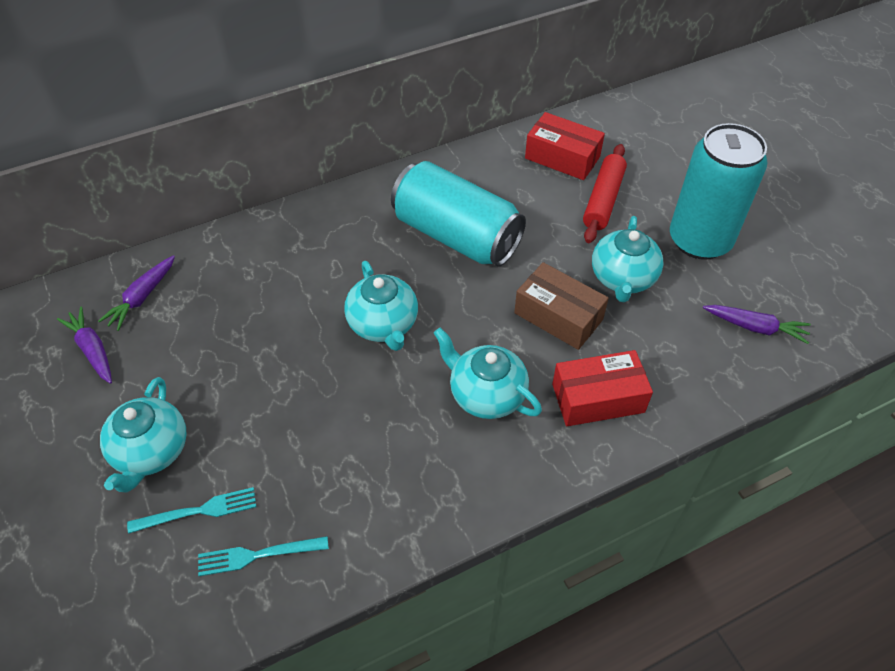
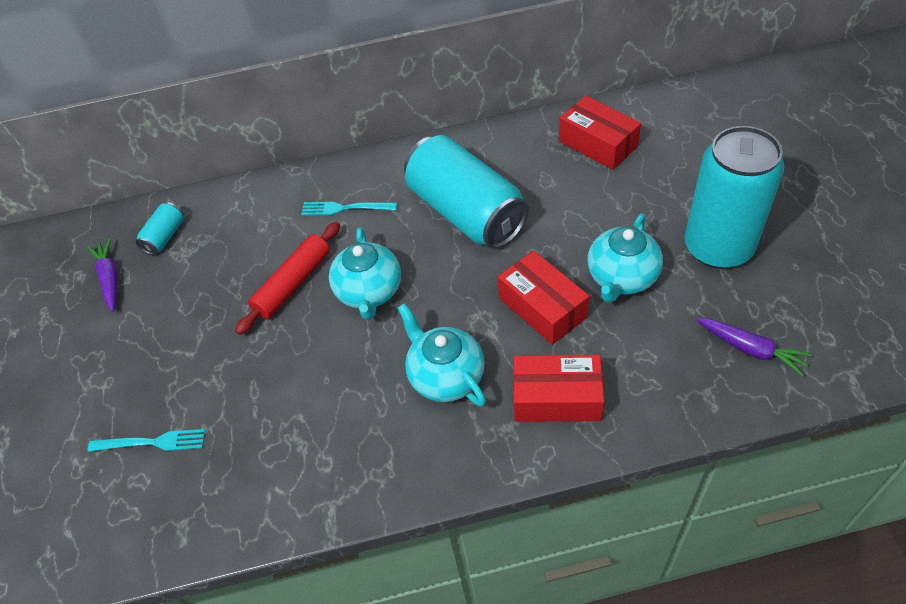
camera: 20 degrees right, 0 degrees up
(142, 297) = (165, 236): purple carrot -> turquoise can
(151, 452) = (129, 380): turquoise teapot -> none
(257, 555) = (188, 494): turquoise fork -> turquoise fork (344, 208)
(558, 316) = (542, 307): brown box -> red box
(603, 200) = (626, 192): red rolling pin -> red rolling pin (293, 283)

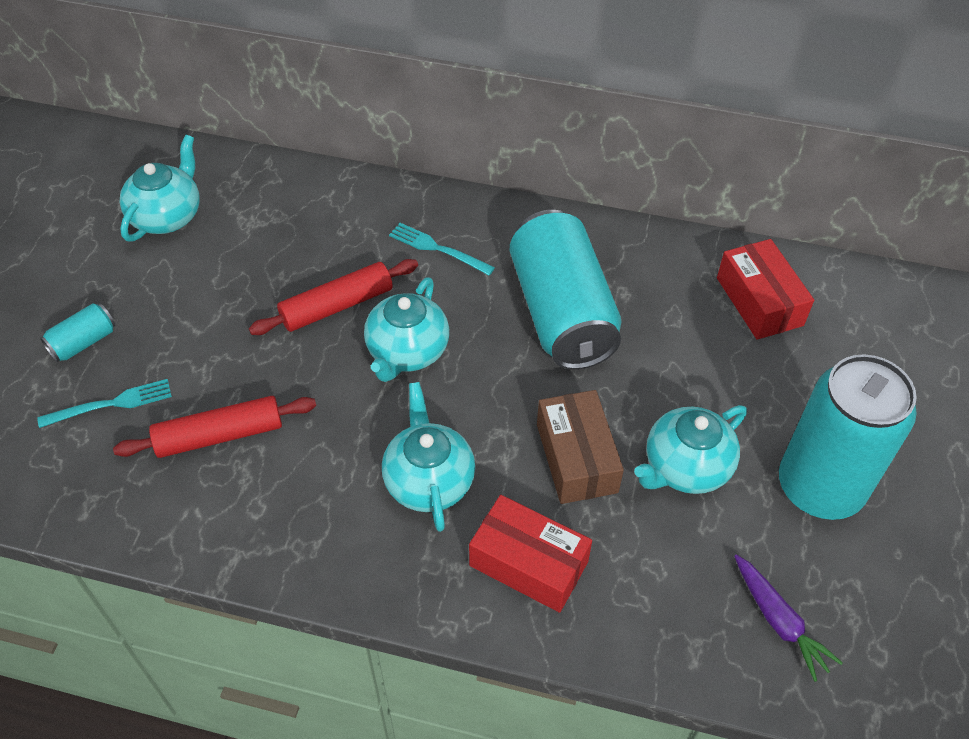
camera: 20 degrees right, 0 degrees up
(110, 279) = (167, 216): purple carrot -> turquoise teapot
(153, 442) = (112, 403): turquoise fork -> turquoise fork turned 45 degrees counterclockwise
(165, 236) = (243, 196): turquoise can -> turquoise can (83, 342)
(259, 423) = (219, 435): none -> red rolling pin
(542, 307) = (576, 458): red box -> brown box

